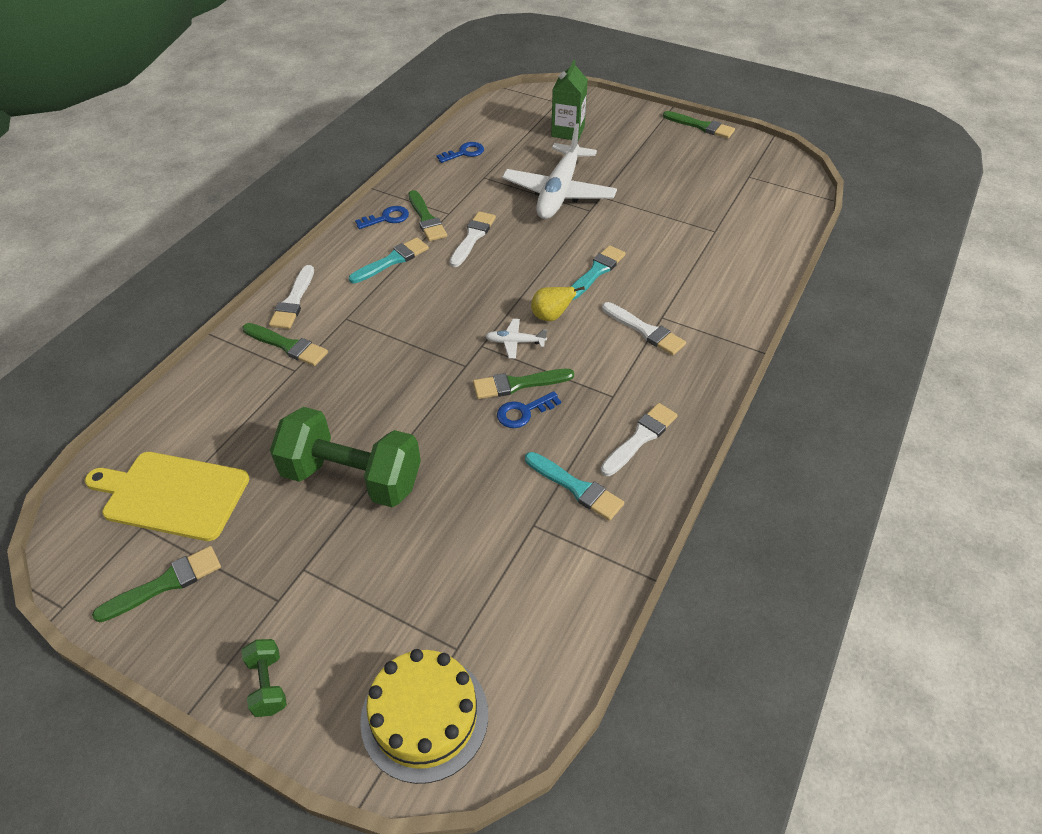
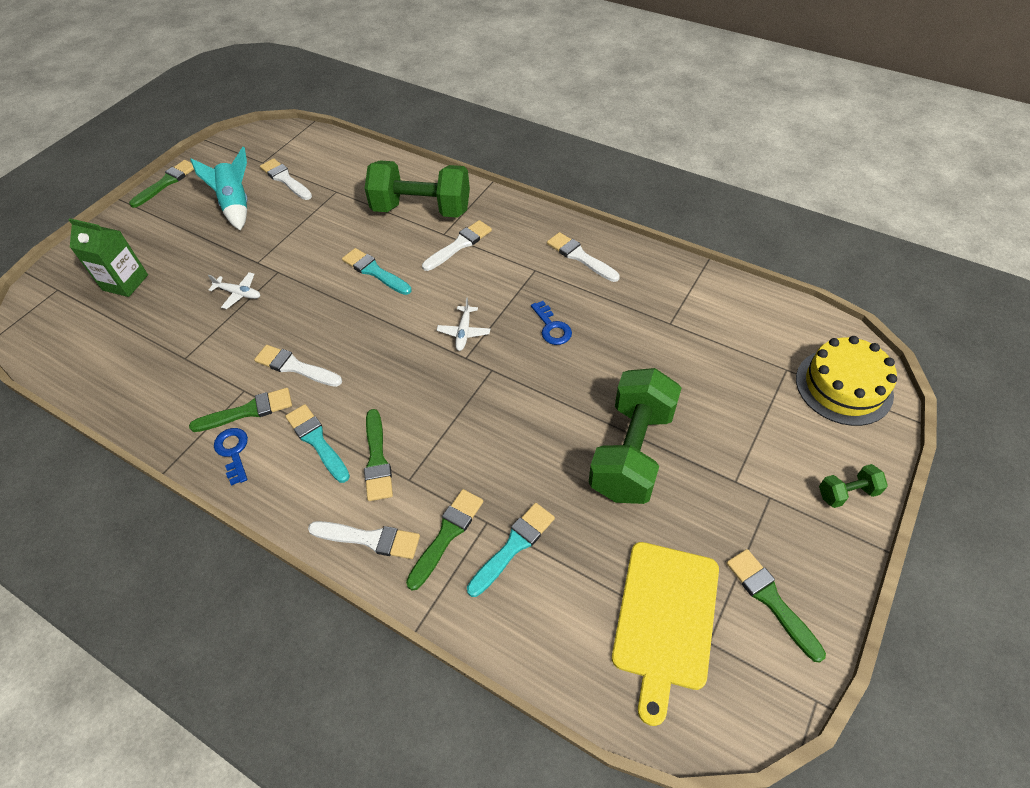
camera: 85 degrees left, 5 degrees up
(464, 153) = (125, 378): blue key -> none
(518, 384) = (518, 330): green brush -> green brush (377, 459)
(551, 316) = (432, 305): yellow pear -> none
(559, 192) = (239, 293): white plane -> white plane, size x0.41
(576, 488) = (632, 296): turquoise brush -> turquoise brush (513, 546)
(678, 171) = (236, 205): none -> turquoise rocket
(699, 297) = (422, 209): none -> green dumbbell
(725, 195) = (285, 179): none -> white brush

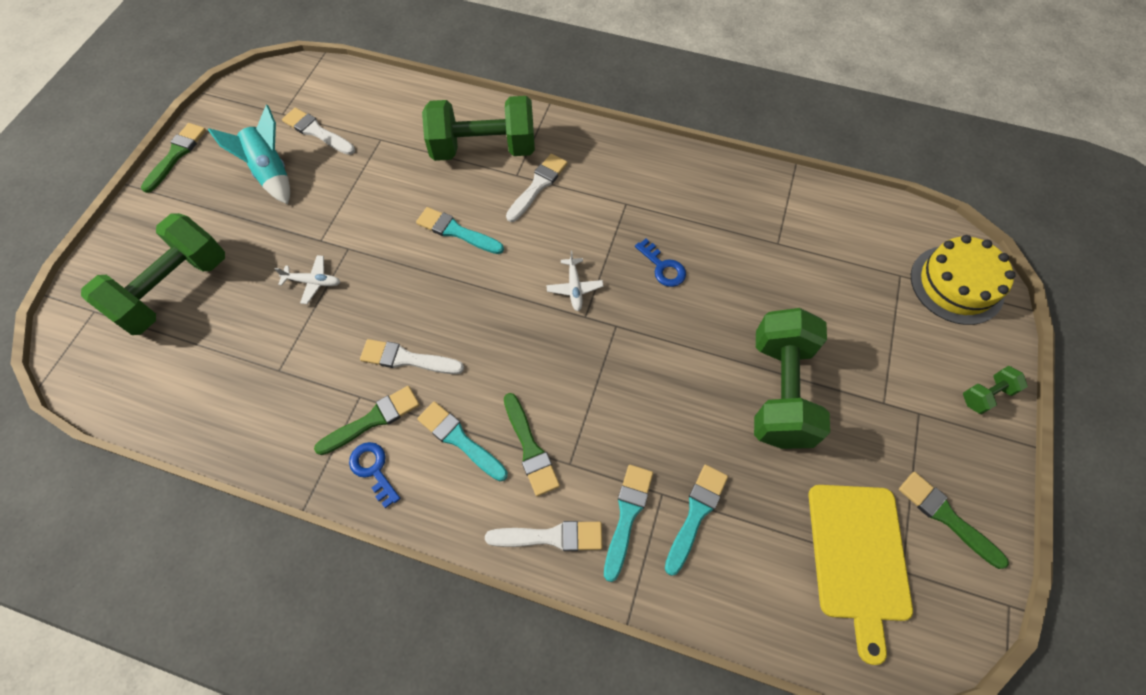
camera: 15 degrees left, 10 degrees up
(125, 282) = (174, 289): green carton -> green dumbbell
(447, 535) = (627, 515): green brush -> turquoise brush
(580, 257) = (668, 181): white brush -> none

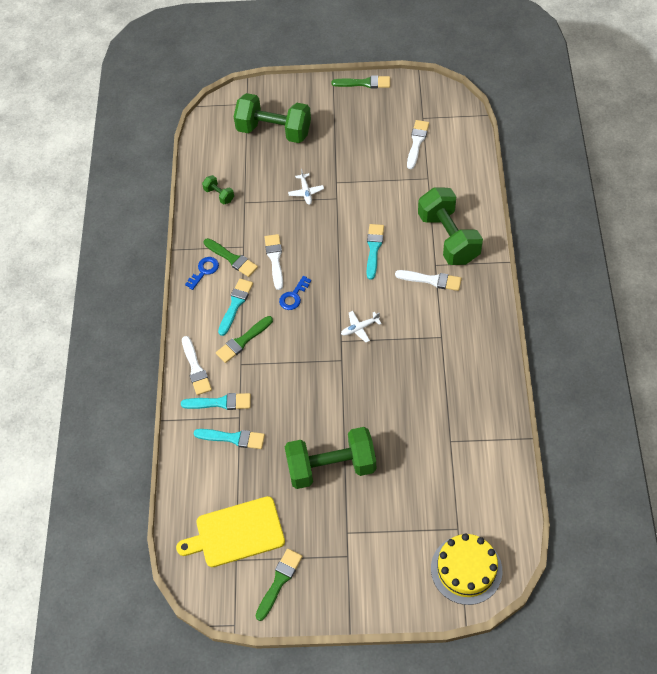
camera: 75 degrees right, 5 degrees down
(271, 172) = (373, 135): turquoise rocket -> none
(663, 267) = (398, 374): blue key -> blue key (294, 296)
(986, 395) = (378, 599): green dumbbell -> green dumbbell (219, 195)

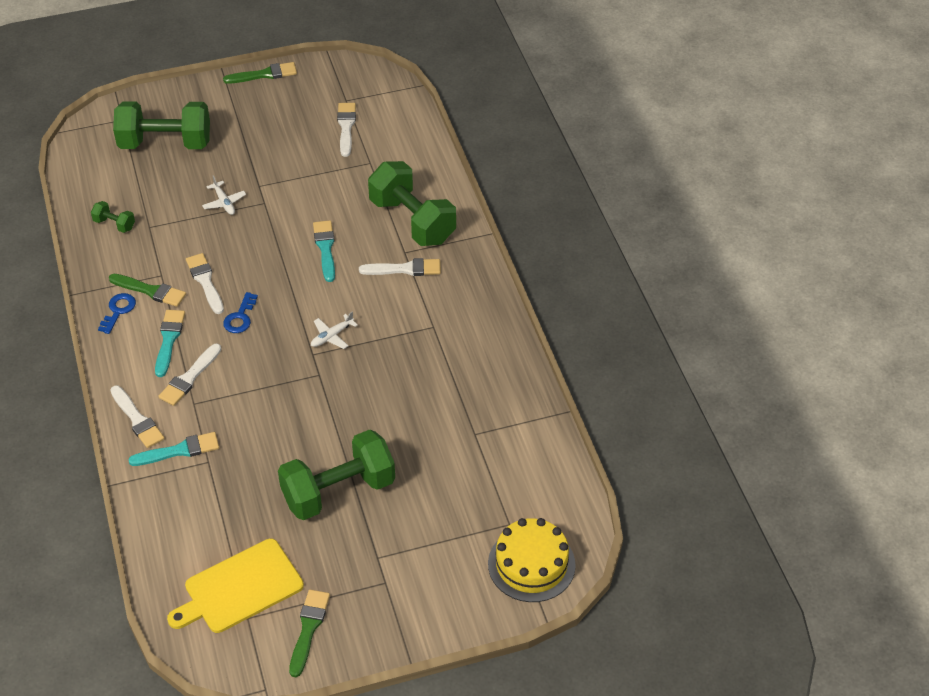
camera: 20 degrees left, 10 degrees down
(233, 438) = (206, 486): turquoise brush -> none
(243, 341) = (189, 378): green brush -> white brush

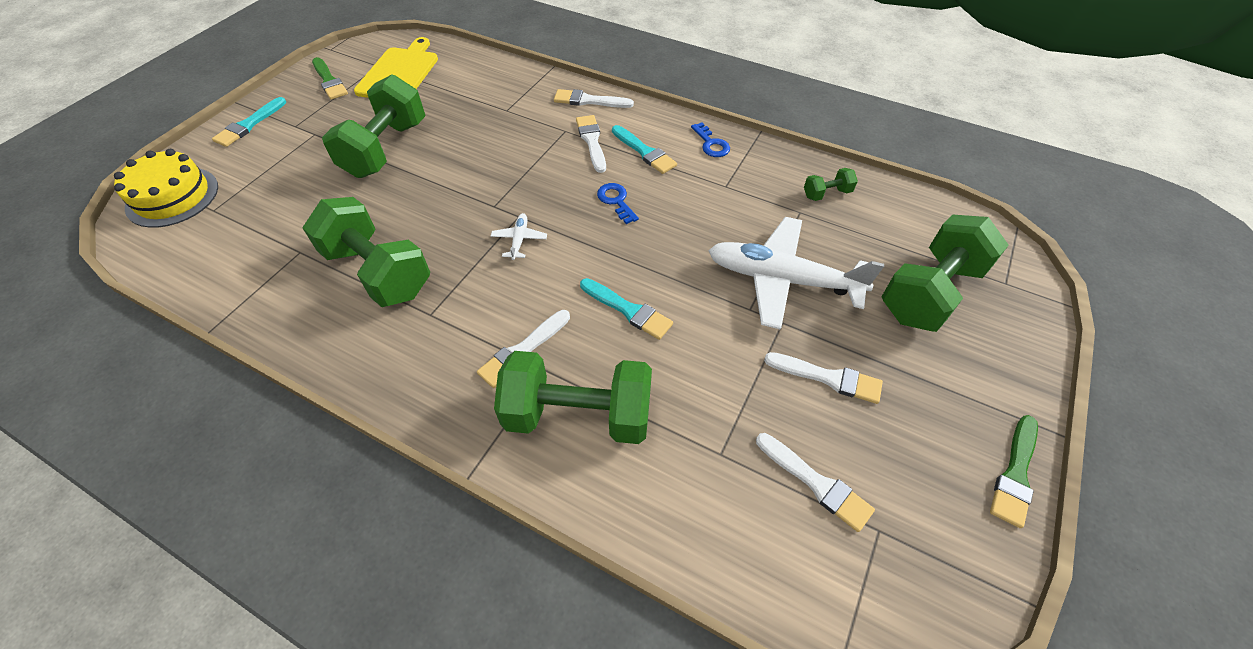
camera: 135 degrees right, 5 degrees up
(150, 291) = (713, 171): green brush -> none
(179, 450) = (535, 103): turquoise brush -> turquoise brush (249, 125)
(205, 282) = (685, 205): white brush -> white brush (828, 378)
(224, 202) = (782, 280): white plane -> white plane, size x2.45
(438, 378) = (378, 272): none -> green dumbbell

